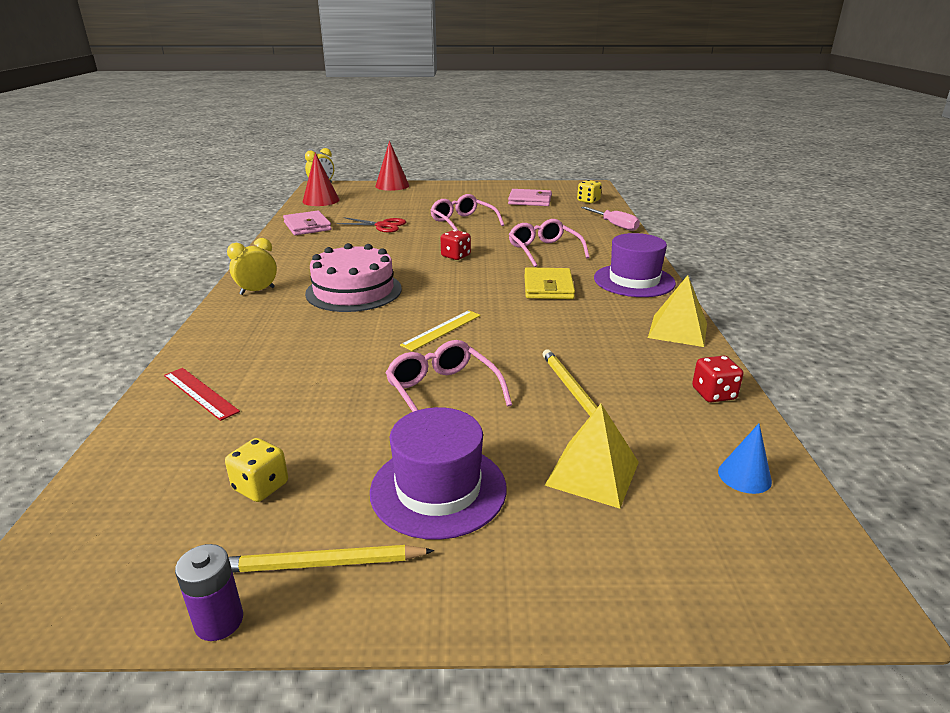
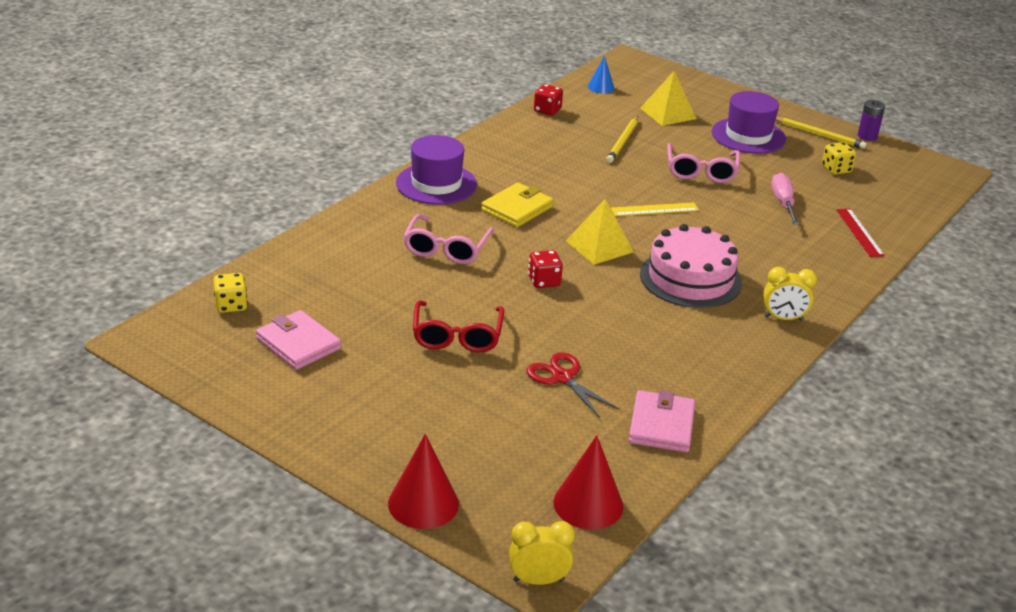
camera: 145 degrees left, 5 degrees up
(463, 222) = (457, 336): pink glasses -> red glasses
(614, 225) = (303, 249): pink screwdriver -> pink screwdriver (783, 203)
(677, 330) = (491, 141): yellow pyramid -> yellow pyramid (599, 246)

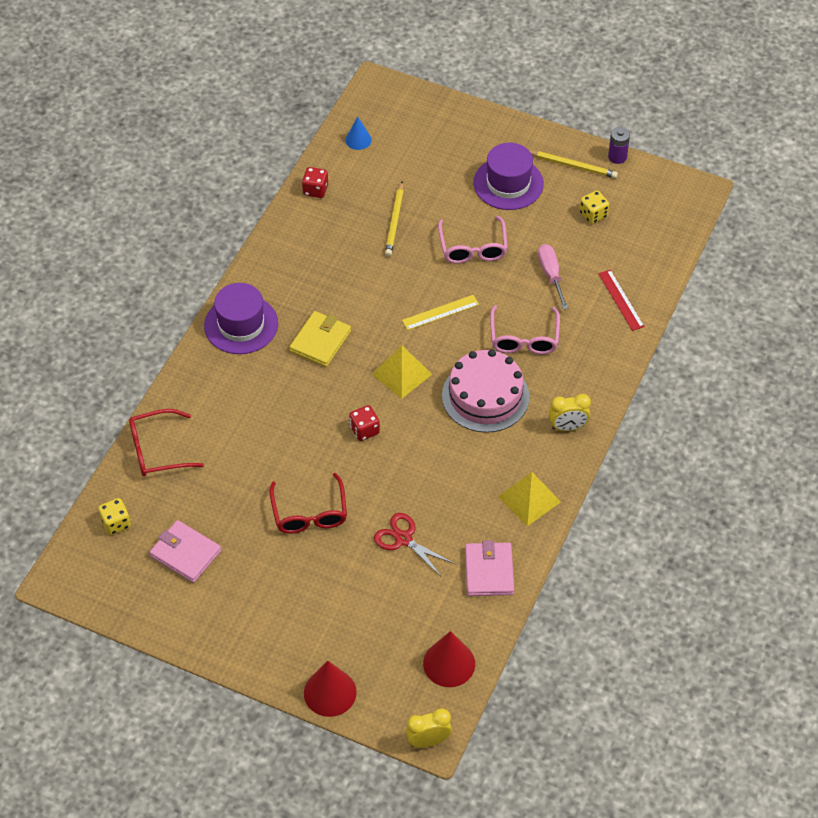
camera: 10 degrees left, 20 degrees up
(305, 257) = (157, 450): none -> red glasses
(446, 249) = (273, 409): pink glasses -> pink glasses (524, 338)
(668, 113) = (429, 166): yellow pyramid -> yellow pyramid (529, 499)

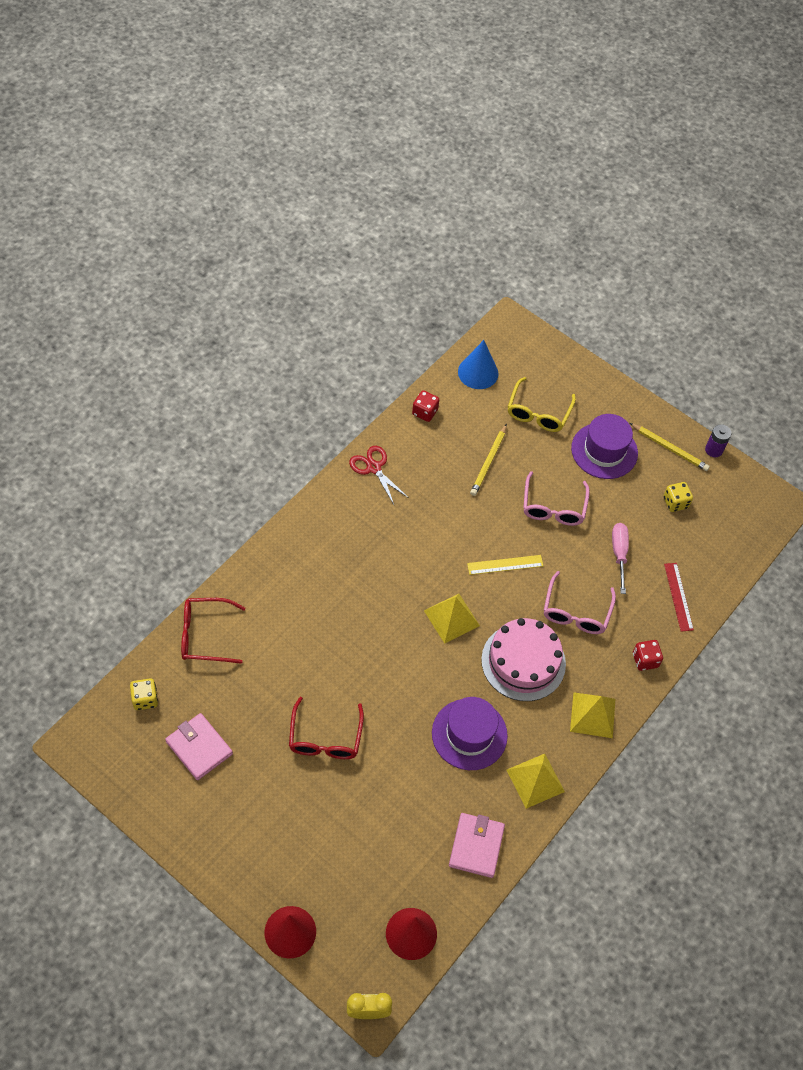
camera: 10 degrees right, 5 degrees up
(241, 325) = (318, 529): purple hat -> purple hat (469, 734)
(320, 341) = (386, 565): yellow wallet -> none
(358, 140) = (478, 372): blue cone -> blue cone, size x1.64
(364, 430) = (400, 666): red dice -> red dice (645, 660)
(403, 539) = (405, 789): red scissors -> red scissors (374, 468)
(431, 163) = (538, 413): none -> yellow glasses
(568, 427) = (592, 715): yellow clock -> yellow pyramid

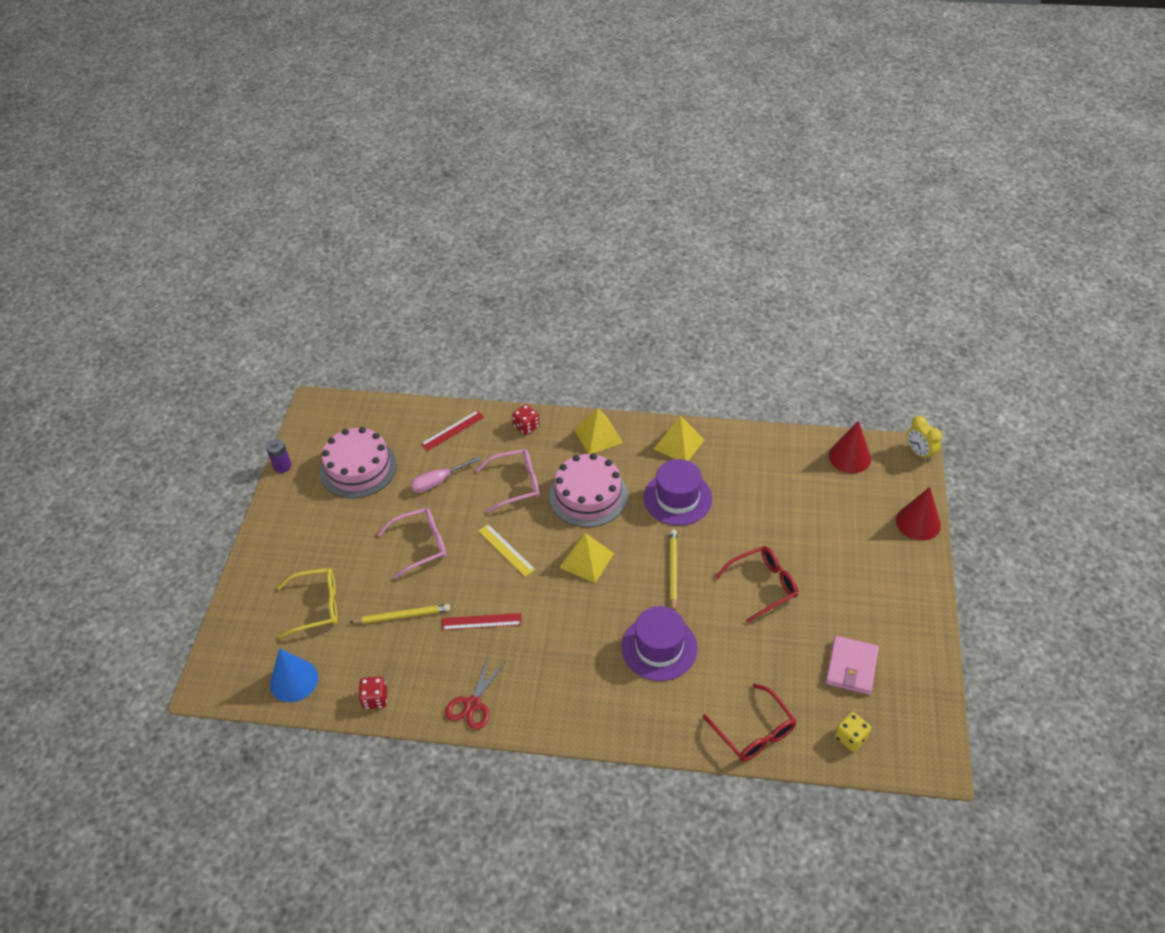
camera: 115 degrees left, 10 degrees down
(444, 510) = (481, 622): none -> red ruler
(476, 846) = (757, 453): pink wallet -> none
(604, 451) = (332, 538): purple hat -> purple hat (659, 647)
(669, 448) = (299, 495): yellow pencil -> yellow pencil (673, 570)
(675, 502) = (358, 468): yellow dice -> pink cake

